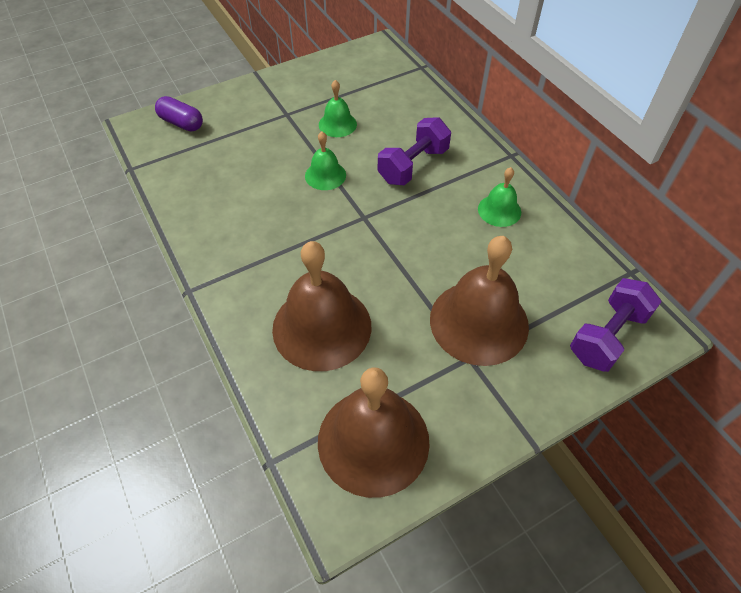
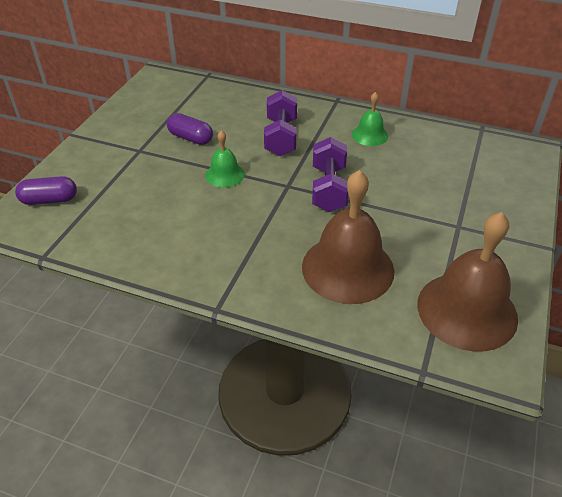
camera: 40 degrees left, 10 degrees down
(337, 124) = (191, 138): green bell -> purple capsule
(479, 322) = (438, 203): brown bell -> none
(607, 336) = (512, 168): purple dumbbell -> purple dumbbell (328, 189)

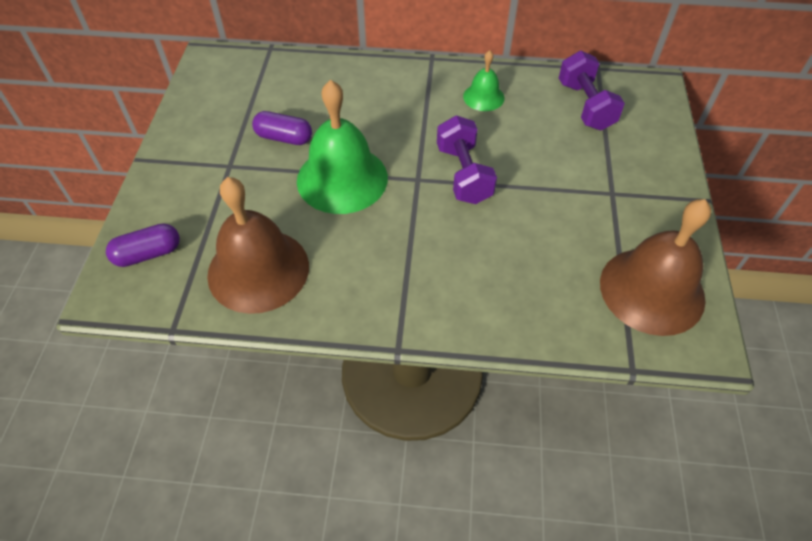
camera: 15 degrees left, 10 degrees up
(225, 174) = (342, 179): green bell -> green bell, size x1.99
(281, 137) = (387, 118): purple dumbbell -> purple dumbbell (585, 106)
(347, 268) = (517, 268): brown bell -> brown bell (258, 270)

